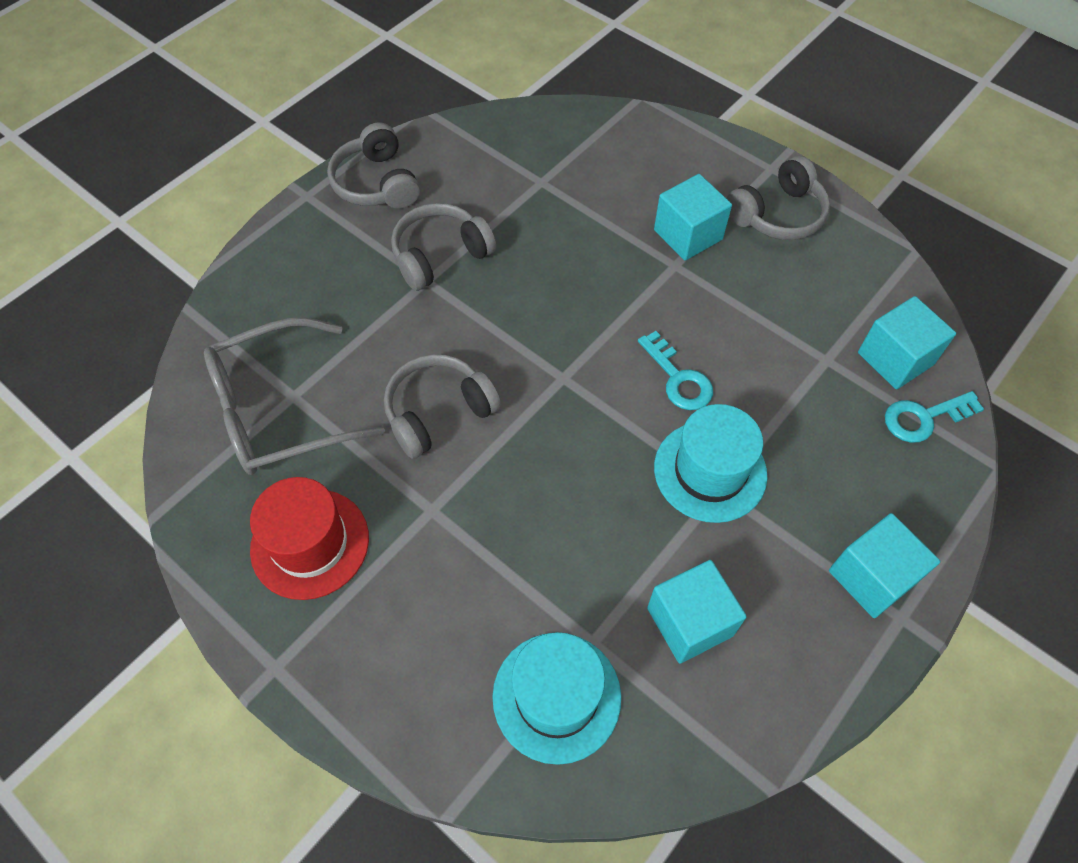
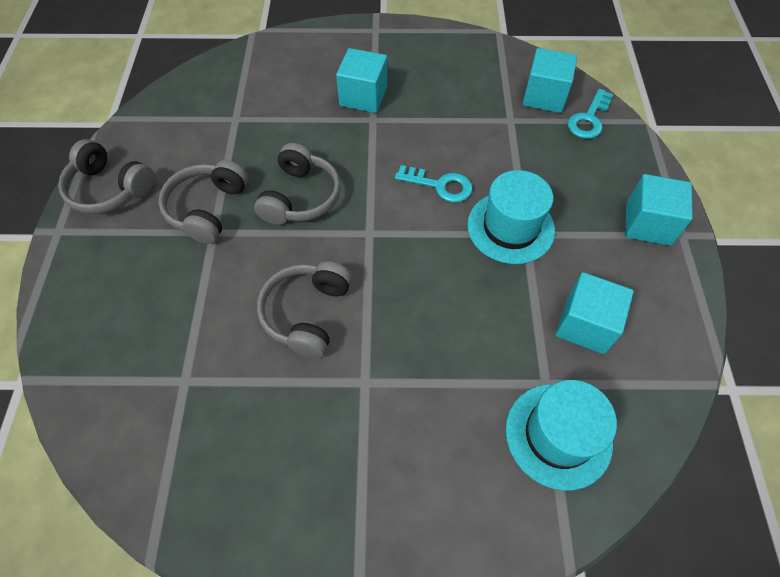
camera: 40 degrees left, 0 degrees up
(278, 410) = (183, 399): grey glasses -> none
(310, 543) = (299, 475): red hat -> none
(778, 215) = (405, 54): grey headphones -> grey headphones (301, 197)

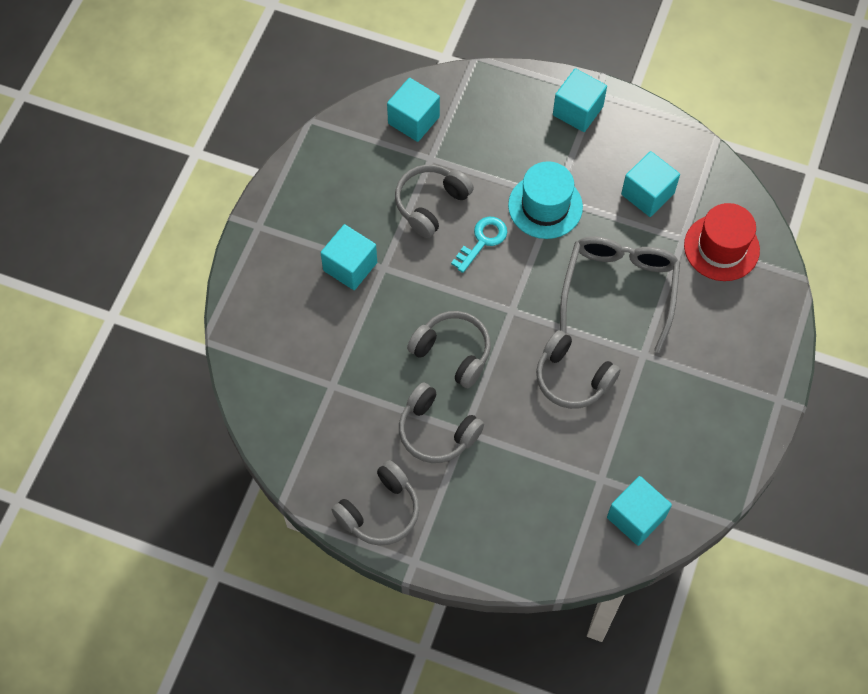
camera: 70 degrees left, 5 degrees up
(139, 436) = (636, 517): none -> turquoise cube
(442, 330) = (619, 288): none -> grey glasses
(460, 134) = (430, 204): none -> grey headphones
(558, 435) = (721, 247): turquoise hat -> red hat
(589, 119) = (454, 99): turquoise key -> none

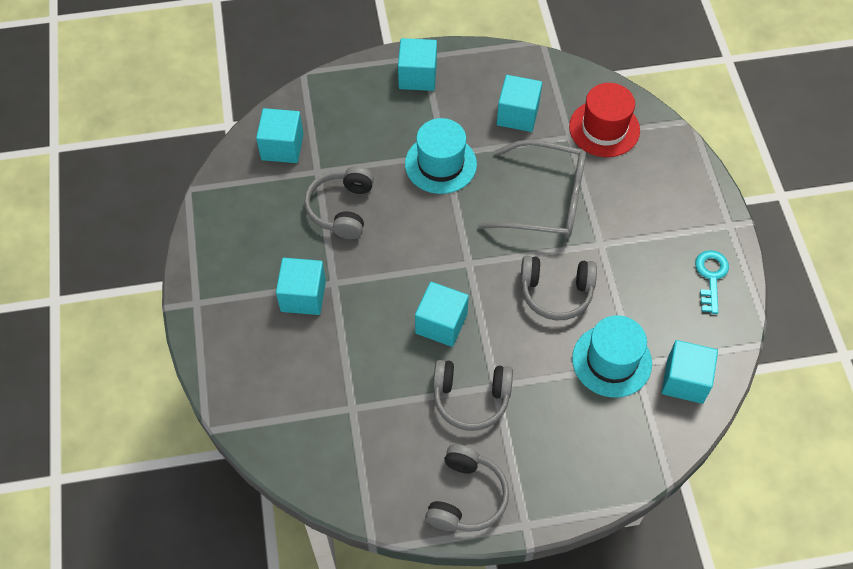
camera: 30 degrees left, 5 degrees down
(453, 352) = (441, 323): grey headphones -> turquoise cube
(482, 241) = (406, 218): turquoise key -> turquoise key (711, 277)
(581, 465) = (611, 361): none -> turquoise hat
(619, 288) = (545, 200): grey glasses -> grey glasses turned 120 degrees clockwise

